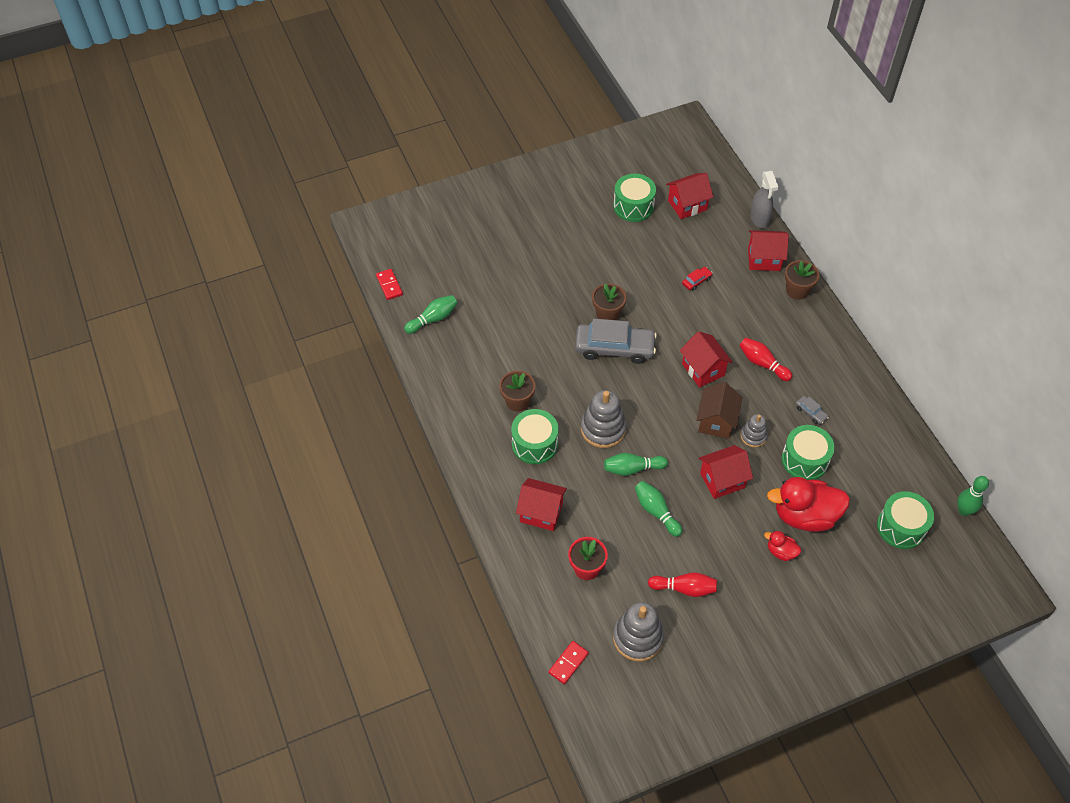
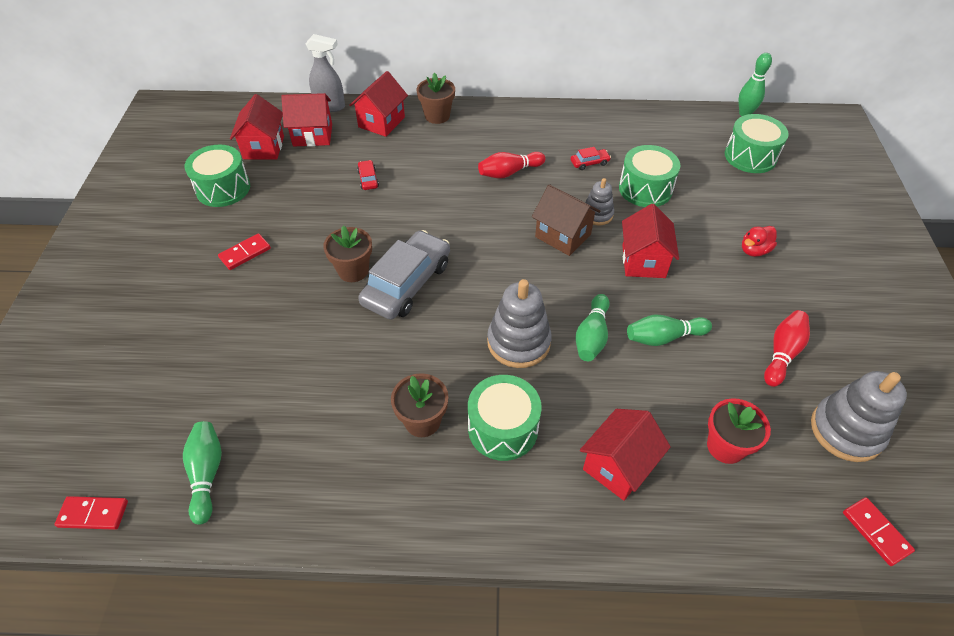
camera: 65 degrees left, 5 degrees down
(586, 250) = (245, 253): none -> red domino
(703, 369) = (488, 219): red house -> red house (313, 135)
(805, 516) = (714, 215): red duck -> none
(811, 412) = (589, 163): grey car -> red car

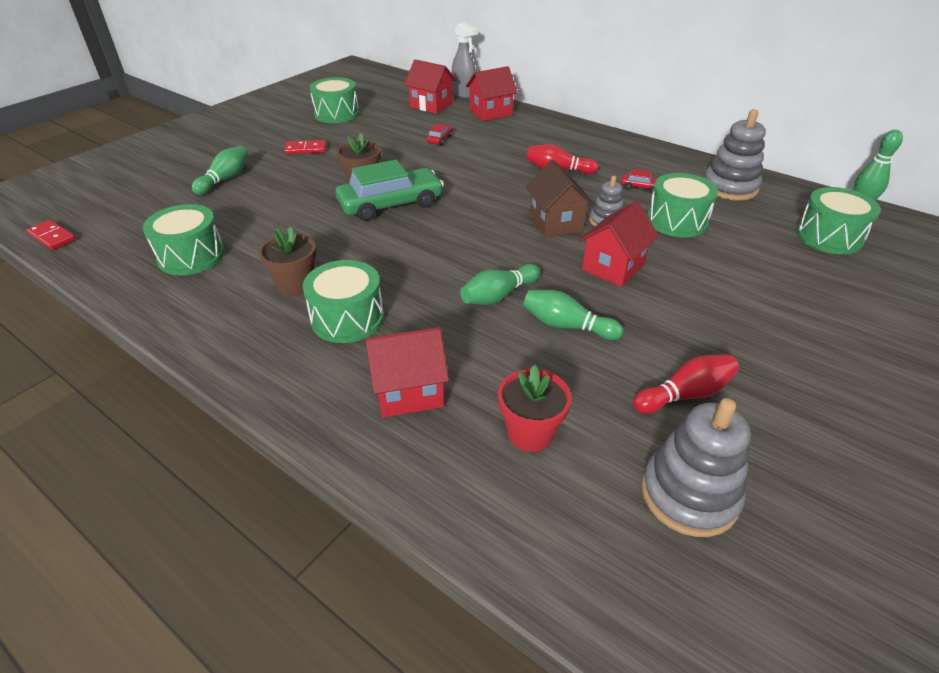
camera: 35 degrees right, 10 degrees down
(207, 474) = (131, 248): green bowling pin -> green bowling pin (225, 179)
(263, 147) = (390, 102): red house -> none
(284, 447) = (191, 256): none -> green drum
(407, 283) = (391, 204): grey car -> green car
(437, 116) = (539, 121): brown flower pot -> none
(518, 342) = (430, 272): grey stacking toy -> grey stacking toy (729, 187)
(754, 250) = (748, 305): red duck -> none
(876, 532) = (620, 604): red domino -> none

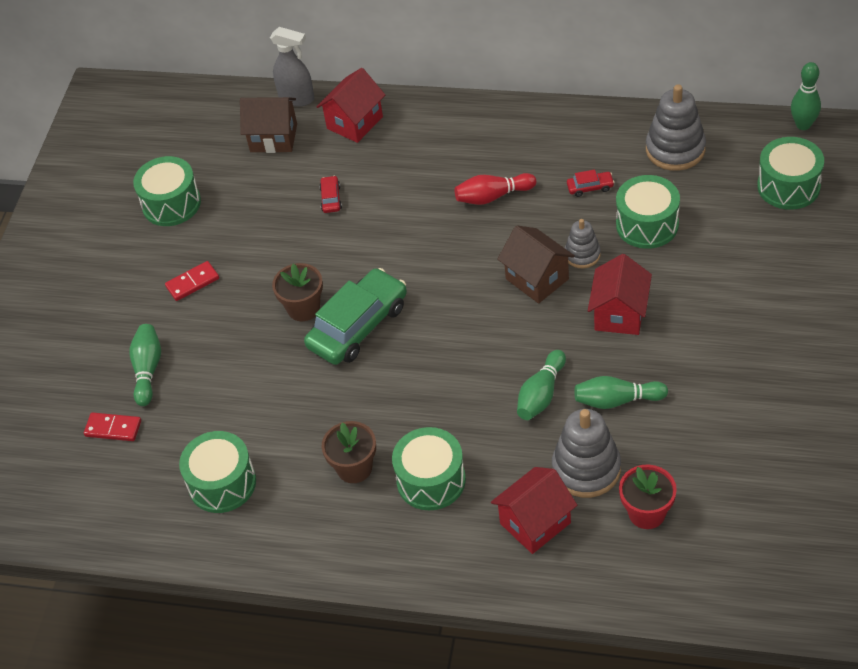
camera: 20 degrees left, 10 degrees up
(52, 237) = (52, 528): red domino -> red domino (113, 428)
(431, 105) = (273, 138): red house -> brown house
(685, 395) = (739, 425): red bowling pin -> none
(689, 495) = (775, 507): grey stacking toy -> grey stacking toy (586, 469)

